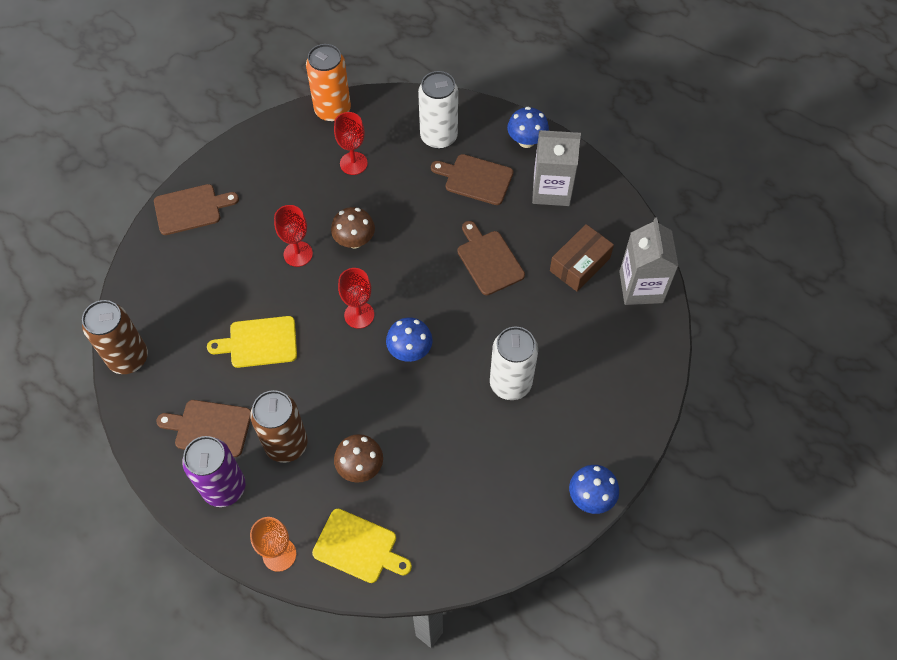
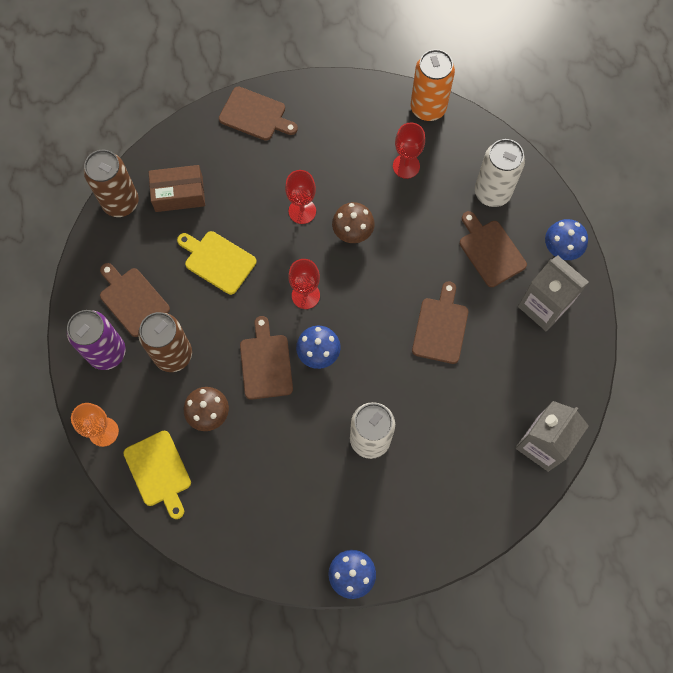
camera: 40 degrees right, 10 degrees up
(373, 391) = (266, 363): none -> brown cutting board
(580, 264) = (509, 387): brown box -> brown box (179, 194)

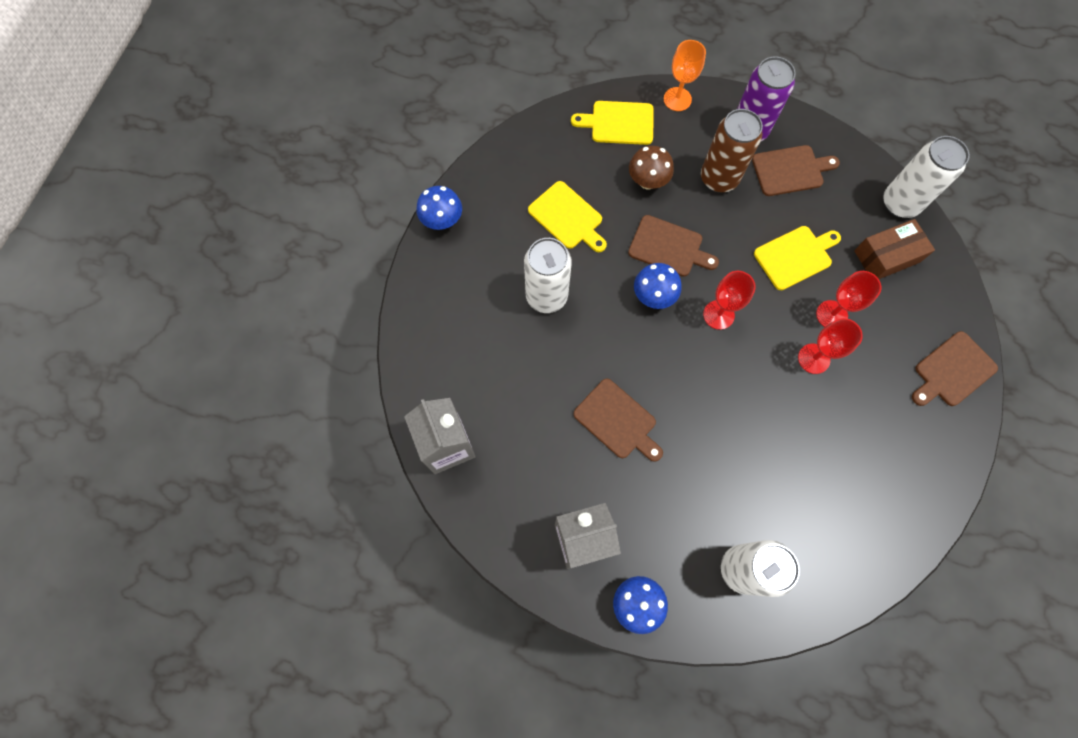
camera: 120 degrees right, 0 degrees up
(121, 202) = (900, 203): brown can -> white can
(179, 194) = (886, 256): brown box -> brown box turned 45 degrees clockwise
(284, 463) = (567, 217): none -> yellow cutting board
(352, 232) = (766, 394): brown mushroom -> none
(406, 166) = (819, 493): red goblet -> red goblet (831, 315)
(428, 108) = (885, 562): orange can -> none
(490, 251) = (673, 522): brown cutting board -> none

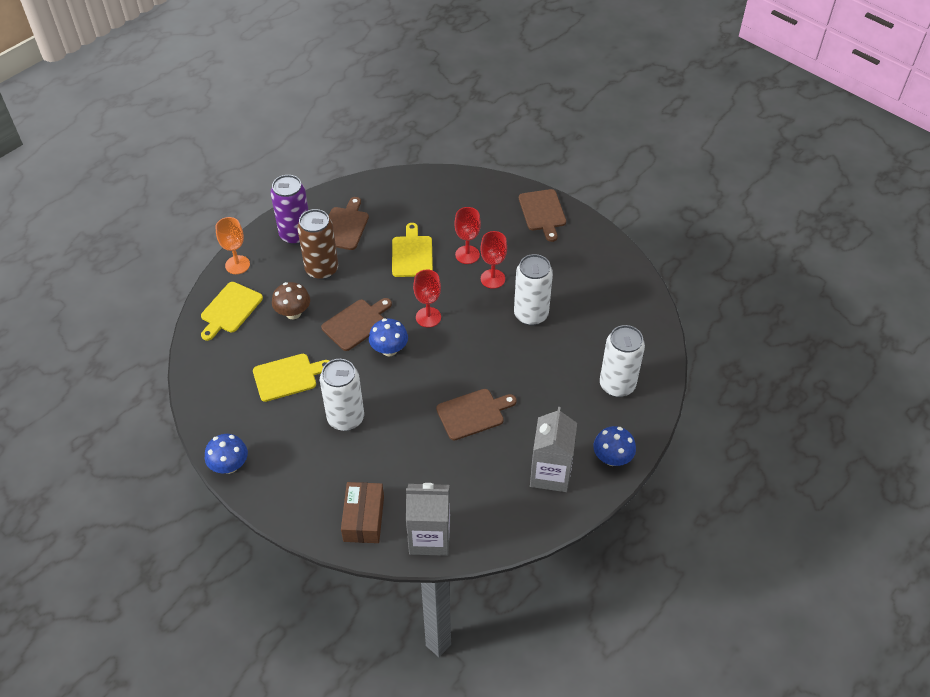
camera: 65 degrees left, 20 degrees down
(886, 256) = (444, 206): brown box -> brown box (363, 518)
(900, 203) = (410, 181): white can -> white can (531, 314)

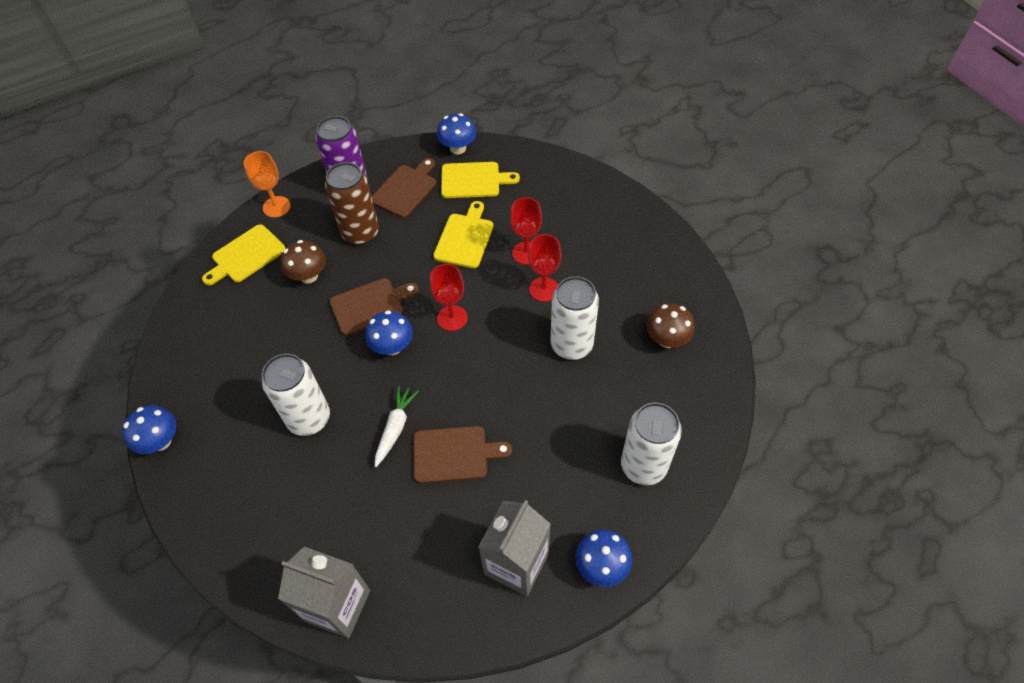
camera: 20 degrees right, 5 degrees up
(288, 377) = (269, 350): yellow cutting board -> yellow cutting board (473, 180)
(363, 518) = (273, 555): brown box -> none
(374, 184) = (458, 148): none -> blue mushroom
(418, 407) = (395, 428): none -> white carrot
(542, 212) = (633, 222): brown cutting board -> none
(601, 293) = (667, 339): none -> brown mushroom

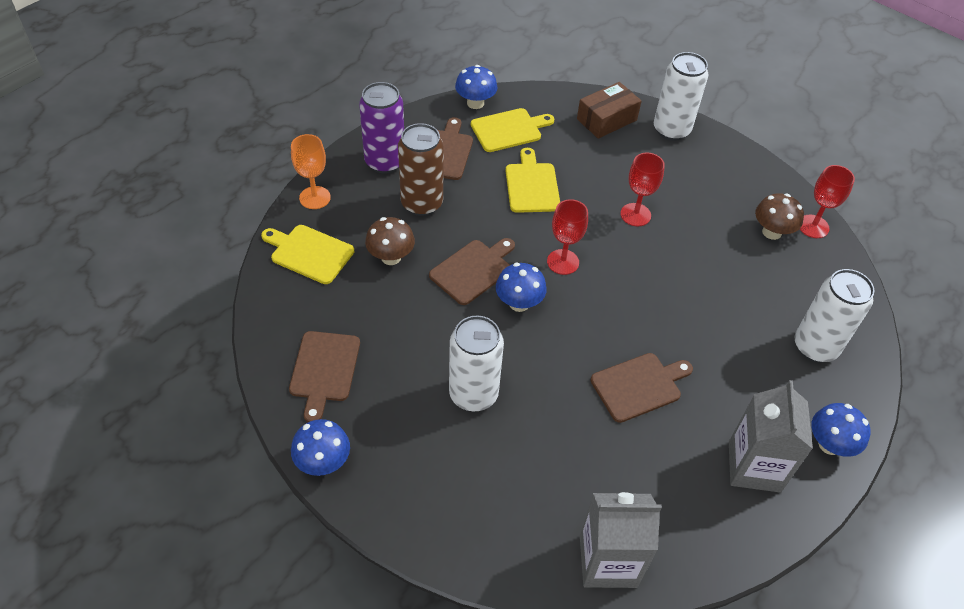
camera: 25 degrees left, 5 degrees down
(203, 362) = (324, 370): none -> brown cutting board
(246, 255) = (309, 253): yellow cutting board -> yellow cutting board turned 90 degrees clockwise
(395, 428) = (567, 378): white carrot -> none
(526, 253) = (599, 186): red goblet -> red goblet (813, 226)
(569, 189) = (606, 119): none -> brown box
(571, 345) = (690, 258): white can -> white can (671, 130)

